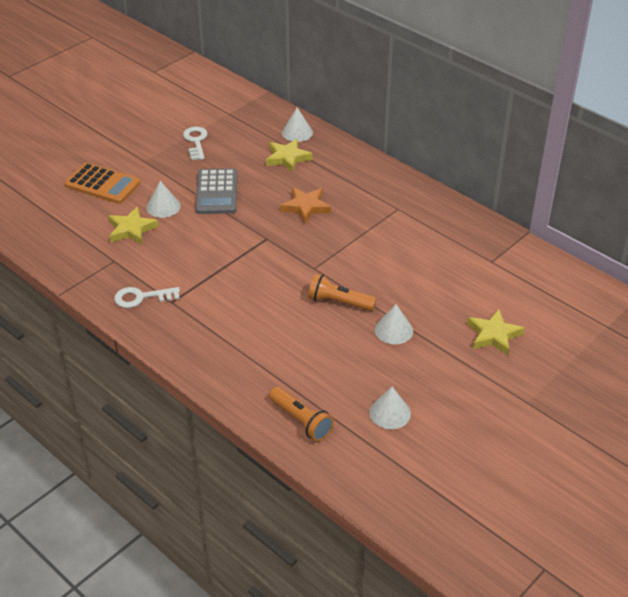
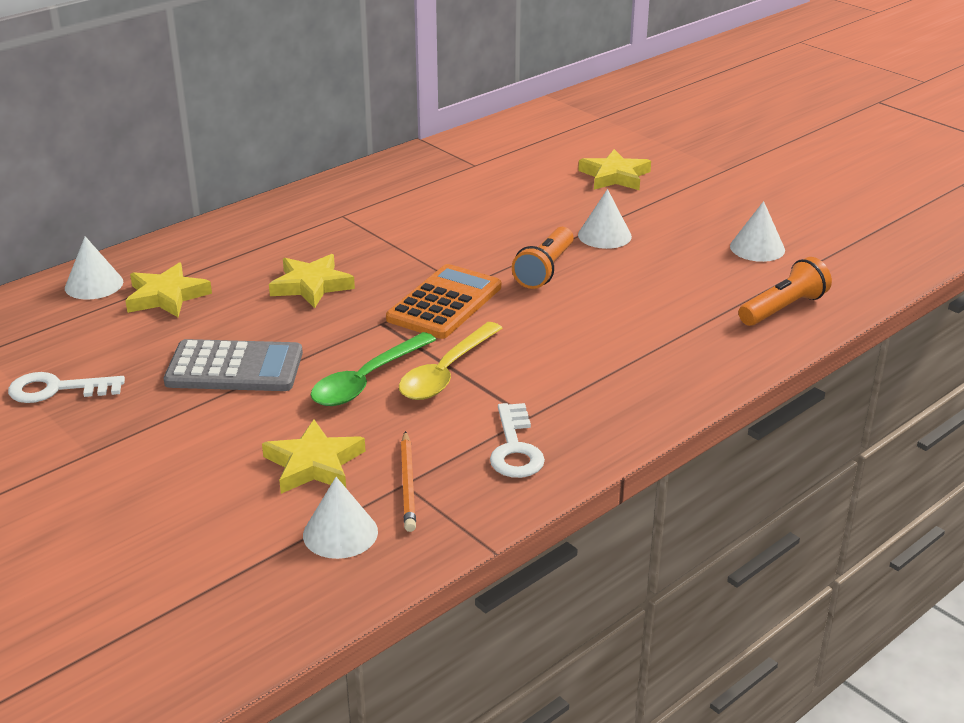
camera: 85 degrees left, 10 degrees down
(102, 184) = (146, 506): orange calculator -> orange calculator (444, 303)
(113, 262) = (408, 484): none -> orange pencil
(163, 206) = (255, 427): white cone -> white cone (340, 533)
(206, 239) = (366, 380): none -> green spoon
(214, 267) = (446, 373): none -> yellow spoon
(306, 207) = (311, 285): orange star -> yellow star

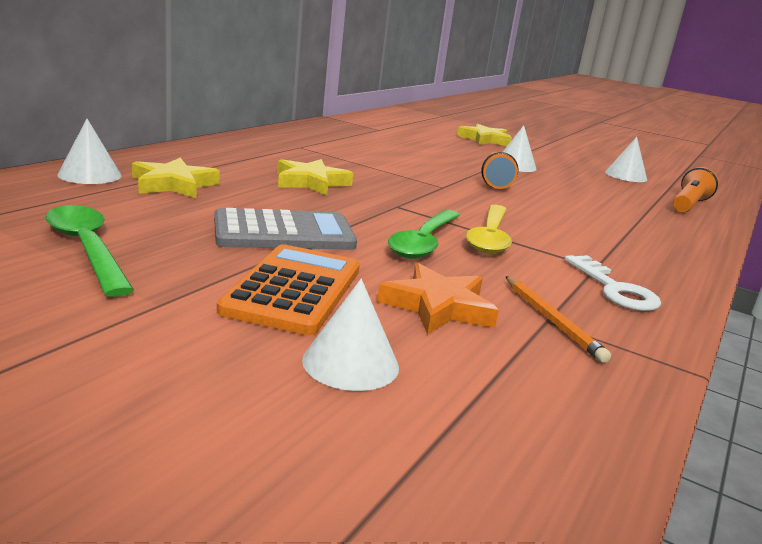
camera: 20 degrees left, 10 degrees down
(57, 389) = (87, 248): white key -> green spoon
(314, 464) = (438, 306): yellow star -> orange star
(340, 533) = (531, 369): white cone -> white cone (350, 363)
(444, 303) = (438, 196): orange calculator -> orange calculator (293, 290)

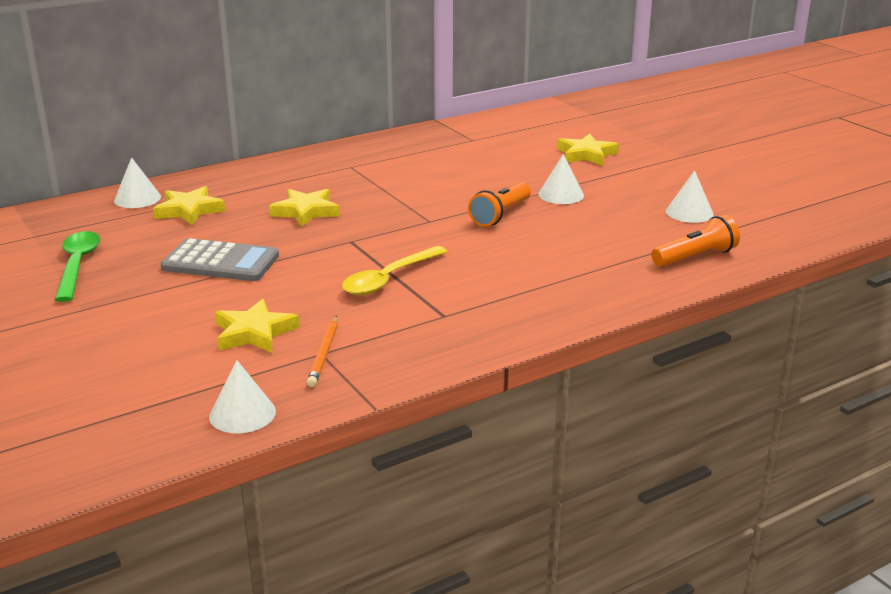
camera: 30 degrees right, 5 degrees up
(293, 290) = (172, 309): orange calculator -> none
(350, 363) = (147, 360): white cone -> white cone (242, 414)
(424, 242) = (321, 279): green spoon -> none
(438, 306) = (254, 333): orange star -> yellow star
(615, 289) = (423, 337): white key -> none

